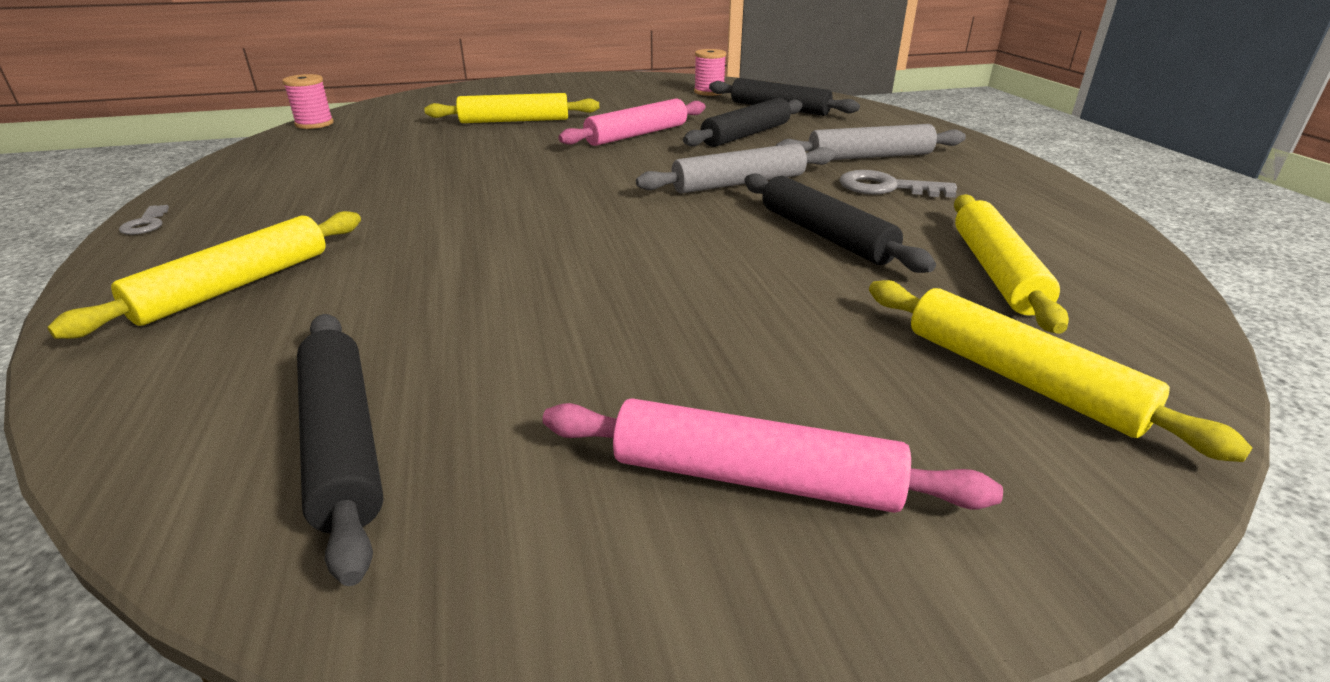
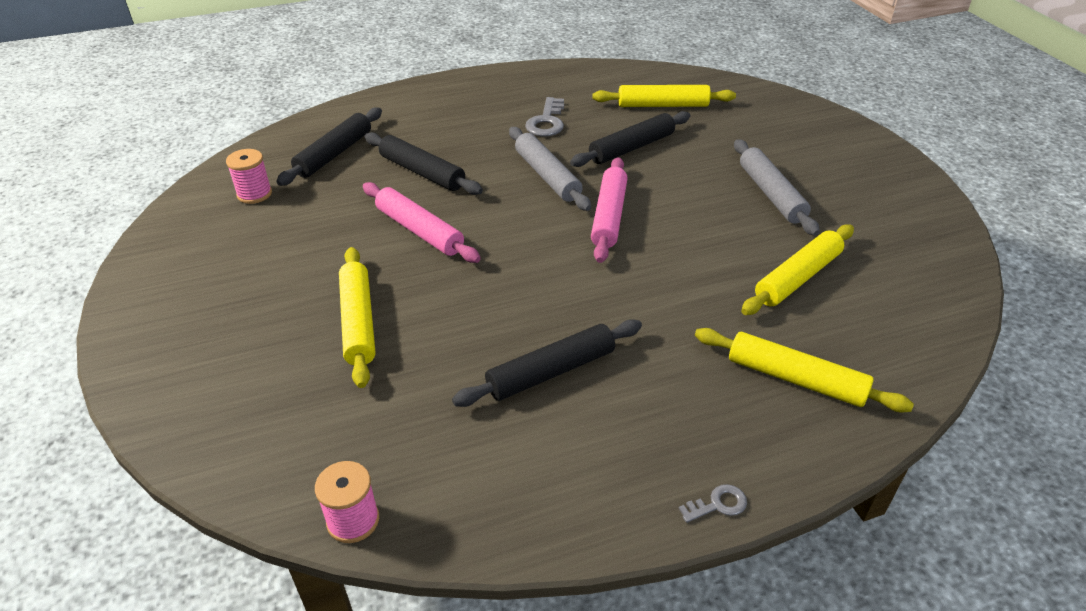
camera: 95 degrees left, 10 degrees up
(343, 442) = (900, 275): black rolling pin -> black rolling pin (551, 371)
(754, 477) = (854, 173): pink rolling pin -> pink rolling pin (609, 216)
(869, 157) = (481, 122): grey rolling pin -> grey rolling pin (771, 194)
(1018, 378) = (759, 115): yellow rolling pin -> yellow rolling pin (797, 278)

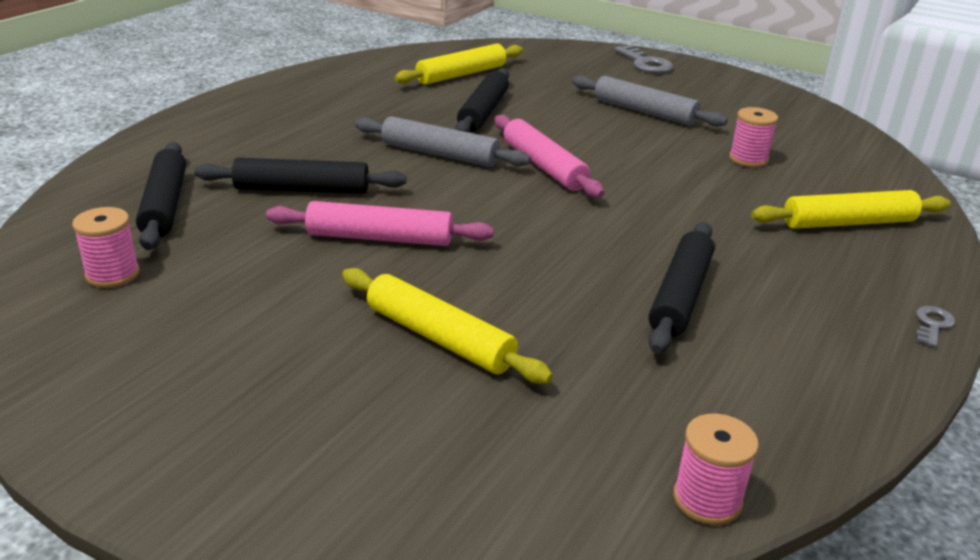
camera: 40 degrees left, 10 degrees down
(547, 122) = (371, 113): grey key -> grey key (645, 63)
(797, 278) = (748, 159): yellow rolling pin -> pink spool

